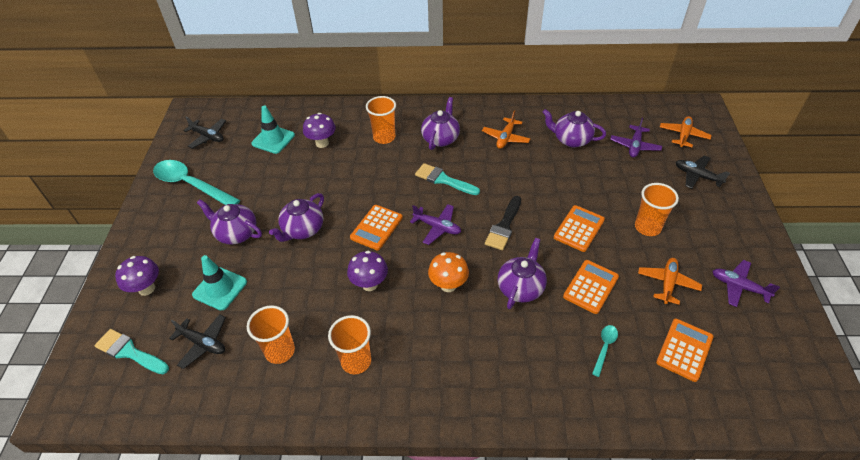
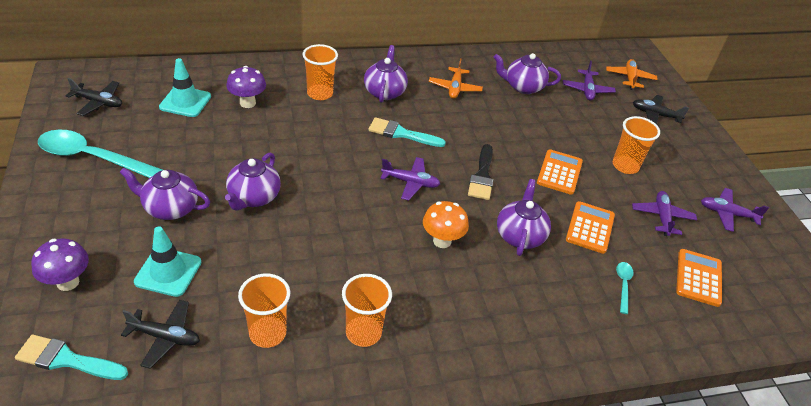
camera: 20 degrees left, 5 degrees down
(369, 284) = (353, 248): purple mushroom -> none
(376, 227) = (341, 188): orange calculator -> none
(667, 283) = (662, 217): orange plane -> purple plane

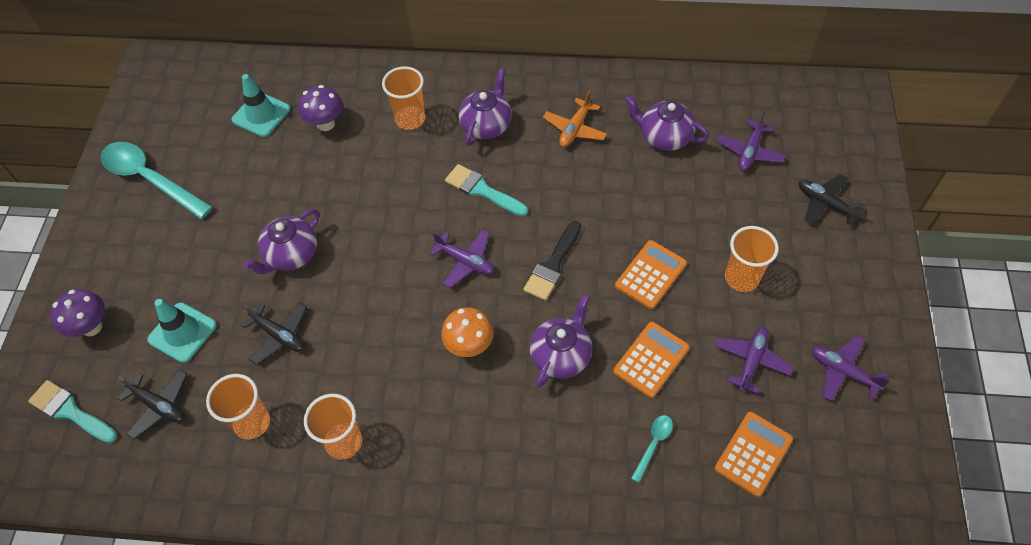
camera: 25 degrees right, 15 degrees up
(98, 102) = (174, 105): black plane -> black plane (279, 335)
(170, 208) = (206, 255): purple teapot -> none
(630, 78) = (820, 138): orange plane -> none

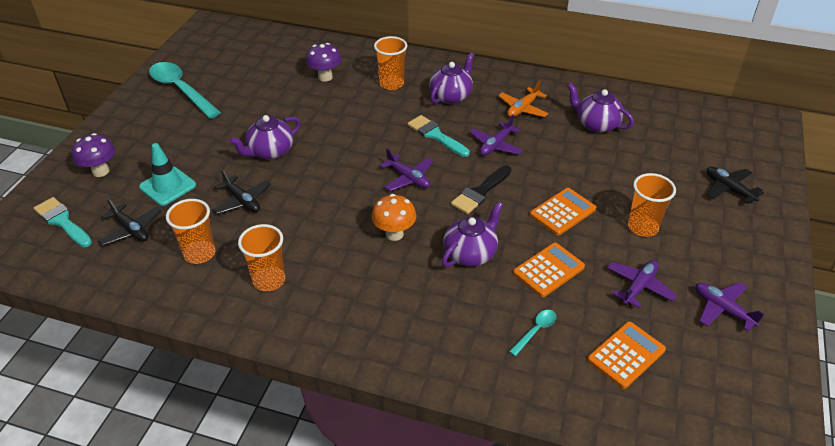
camera: 10 degrees right, 15 degrees down
(261, 114) = (278, 64): turquoise traffic cone -> none
(749, 151) = (668, 144): purple plane -> purple plane (496, 145)

